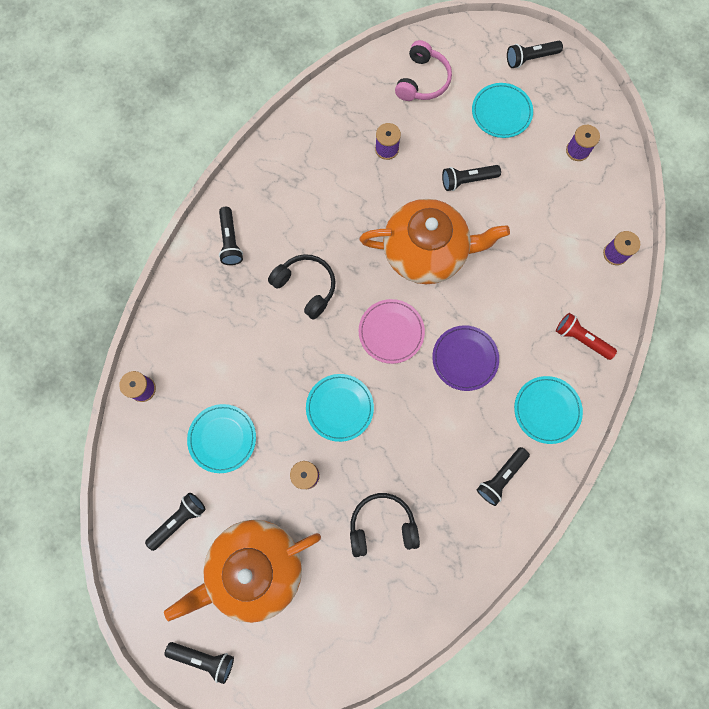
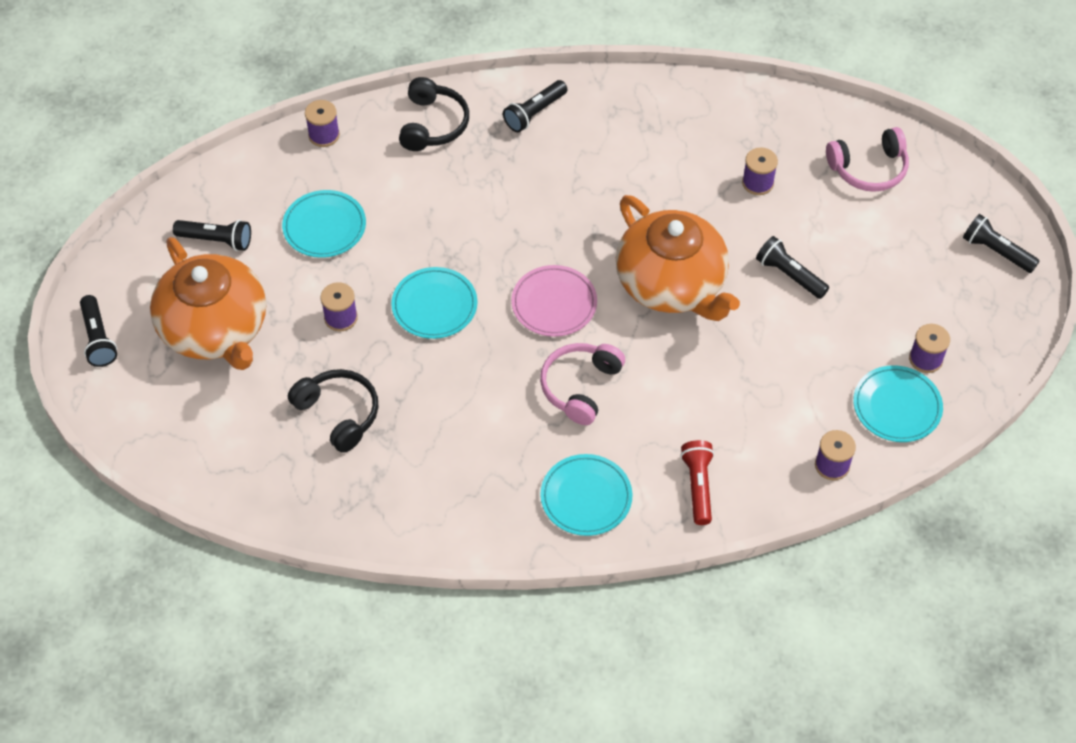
camera: 55 degrees right, 20 degrees down
(255, 567) = (215, 329): orange teapot -> orange teapot turned 150 degrees counterclockwise
(306, 287) = (540, 203): black headphones -> black headphones (432, 124)
(464, 358) = (580, 387): purple plate -> pink headphones
(501, 112) = (901, 261): turquoise plate -> turquoise plate (897, 406)
(501, 477) = (475, 494): black flashlight -> none

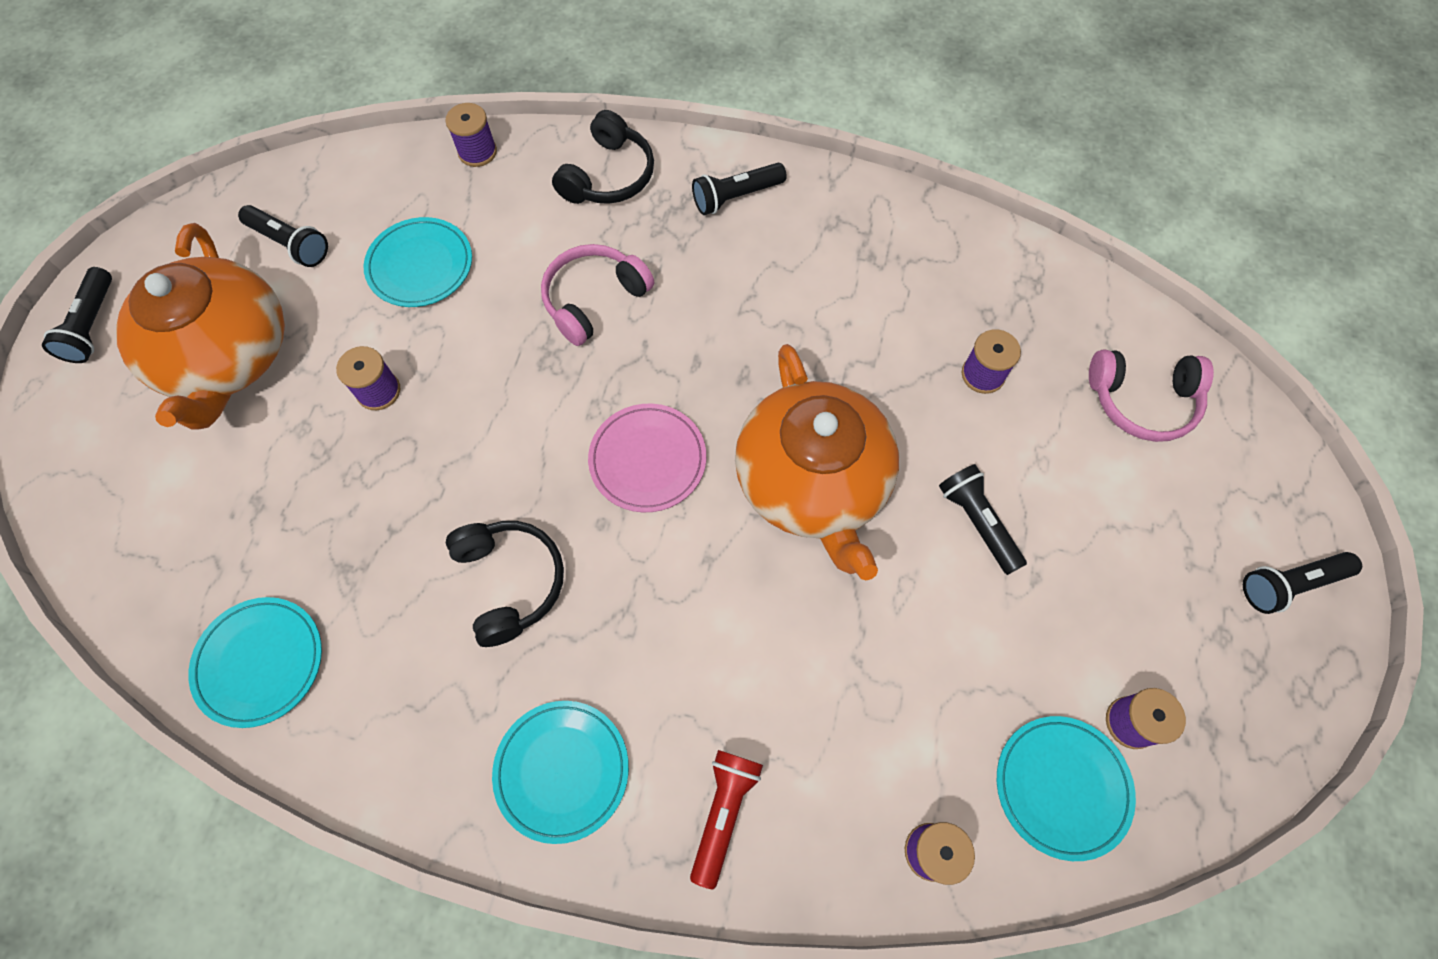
camera: 20 degrees right, 10 degrees up
(338, 414) = (308, 524): black headphones -> black headphones (510, 582)
(434, 306) = (498, 412): turquoise plate -> turquoise plate (260, 662)
(580, 387) = (629, 594): pink headphones -> pink headphones (594, 300)
(996, 251) = (1289, 584): black flashlight -> black flashlight turned 75 degrees counterclockwise

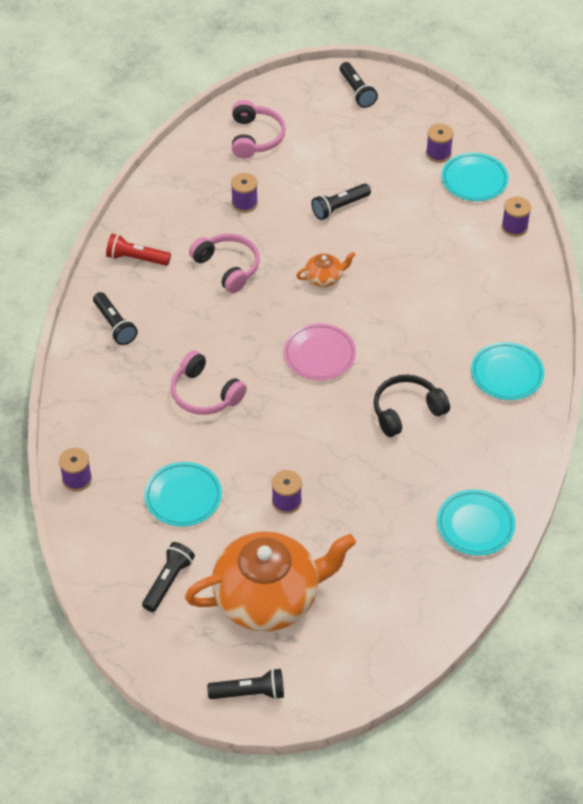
camera: 95 degrees left, 15 degrees down
(608, 175) = (98, 397): black headphones -> none
(723, 813) = (513, 306): red flashlight -> red flashlight (136, 258)
(812, 482) = (324, 277): orange teapot -> orange teapot, size x0.41
(841, 342) = (227, 267): none -> pink headphones

